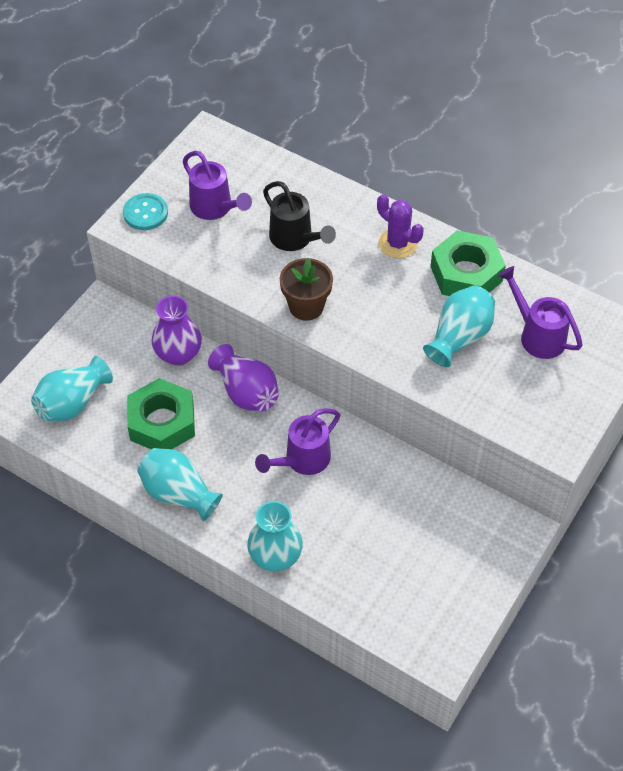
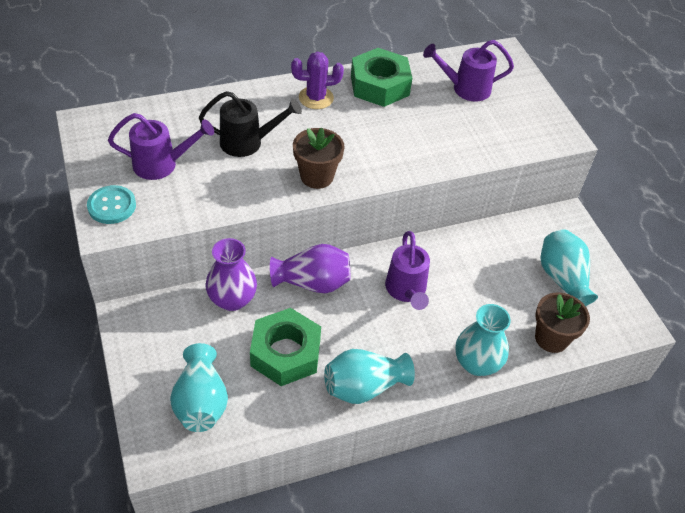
camera: 55 degrees left, 5 degrees down
(357, 597) = (551, 338): none -> brown flower pot
(459, 337) = (429, 122): turquoise vase -> turquoise vase (562, 279)

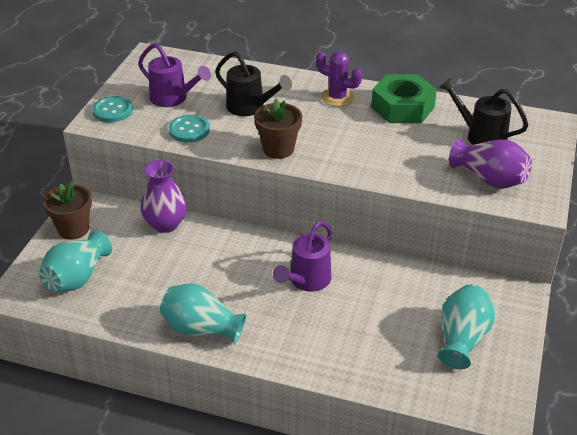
camera: 40 degrees right, 10 degrees down
(214, 193) = (189, 130): none -> turquoise button
(286, 353) = (167, 277): green nut -> none
(312, 282) = (236, 240): purple vase -> purple vase (489, 179)
(465, 88) = (481, 136): purple watering can -> black watering can
(476, 363) = (311, 361): turquoise vase -> none
(551, 338) = (401, 377): brown flower pot -> brown flower pot (73, 229)

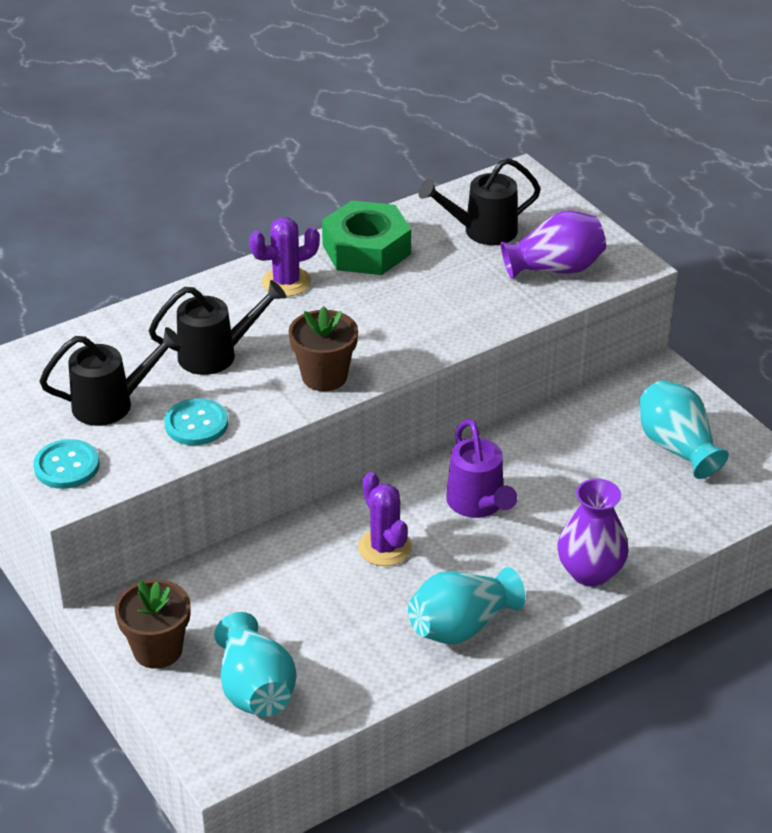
camera: 50 degrees left, 0 degrees up
(165, 224) = (249, 564): purple vase -> purple vase (590, 572)
(173, 98) = (111, 404): purple watering can -> black watering can
(230, 264) = (384, 547): none -> purple cactus

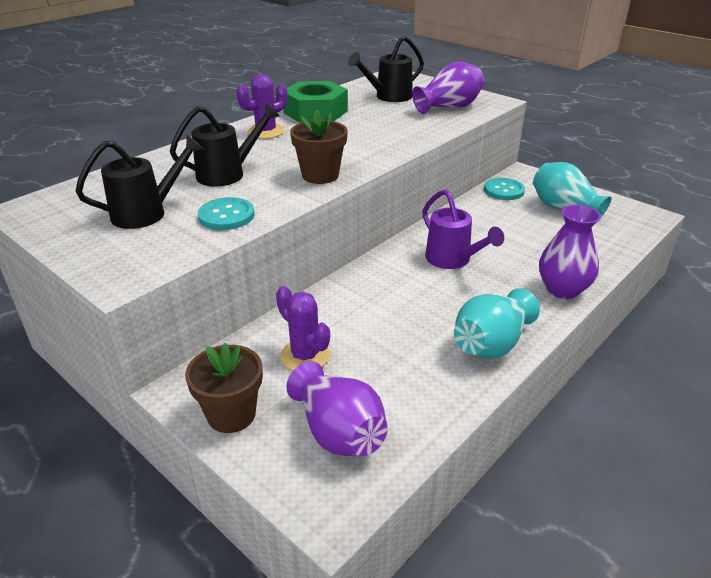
camera: 15 degrees left, 5 degrees down
(67, 466) = (113, 260): turquoise button -> turquoise button (504, 190)
(255, 689) = (338, 432): turquoise vase -> purple vase
(384, 547) = (398, 299): purple cactus -> purple cactus (305, 356)

